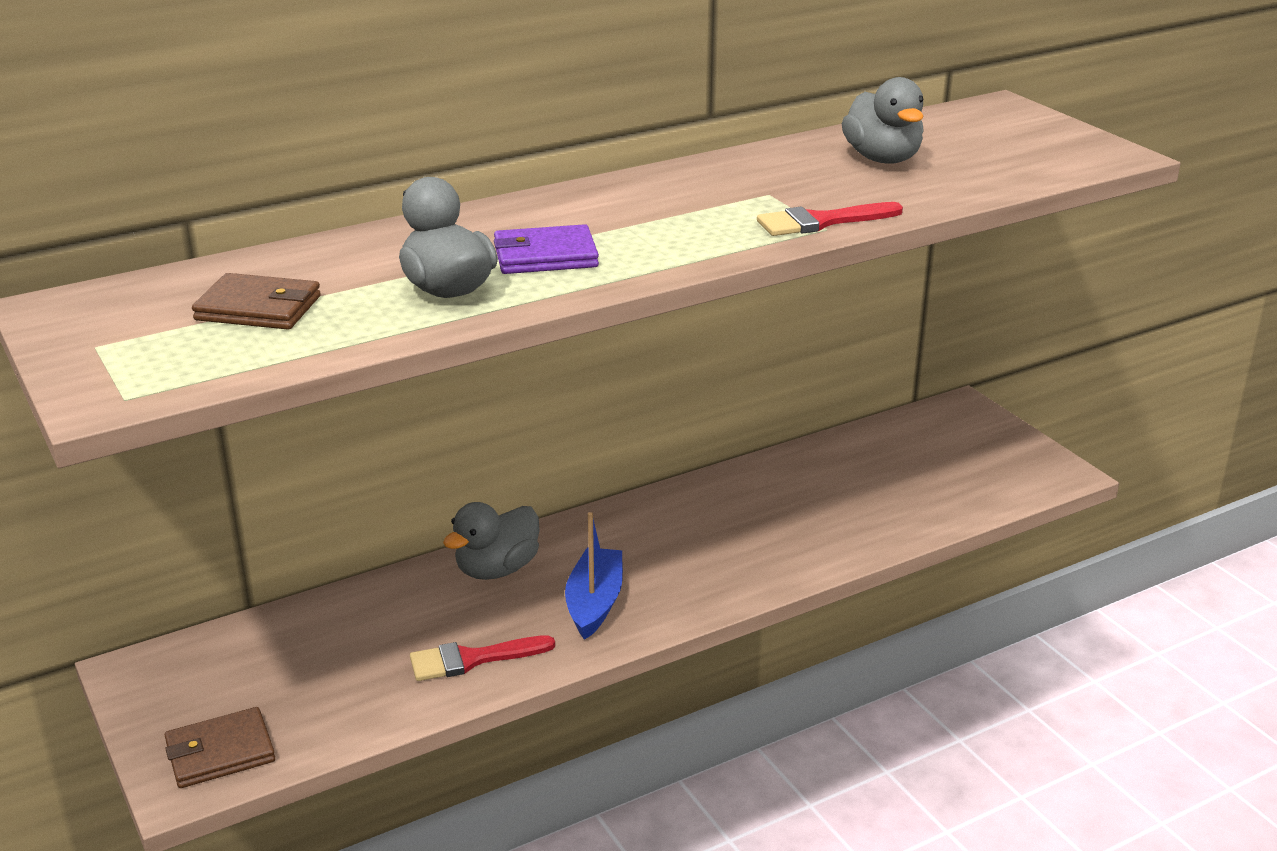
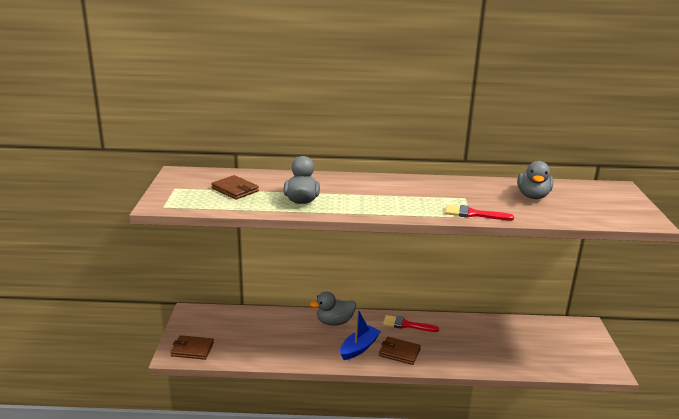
camera: 30 degrees right, 5 degrees down
(472, 659) = (298, 351): red brush -> red brush (406, 325)
(545, 256) = (350, 198): purple wallet -> none
(681, 581) = (399, 352): none -> brown wallet

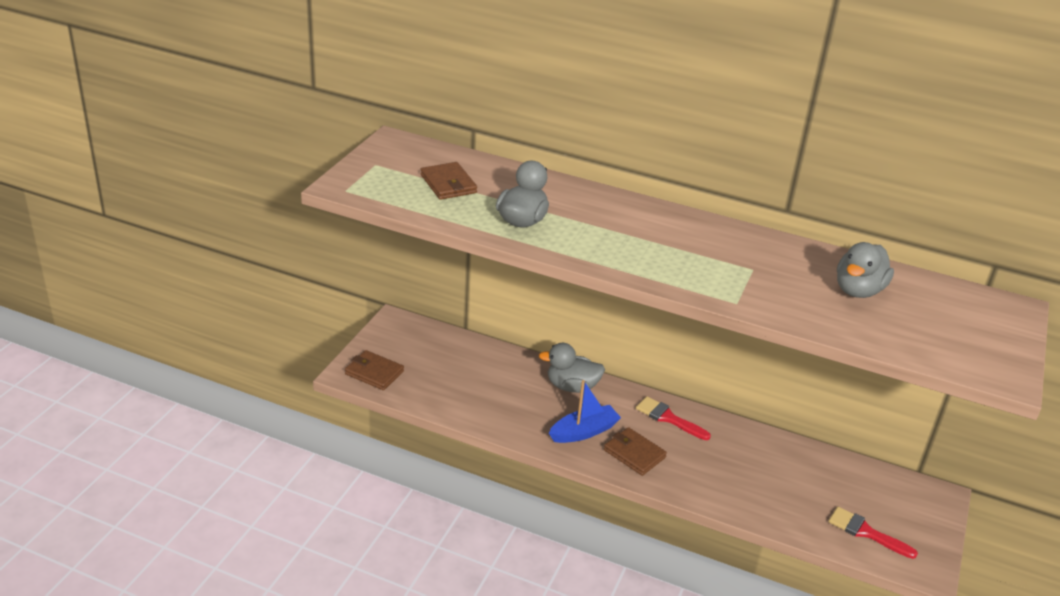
camera: 20 degrees right, 10 degrees up
(473, 214) = (742, 298): red brush -> red brush (866, 532)

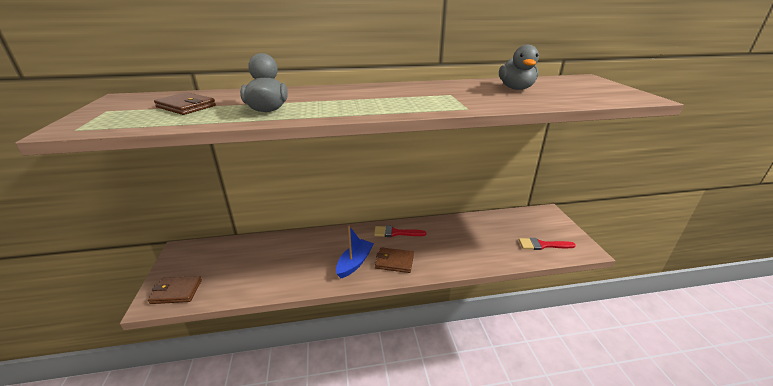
camera: 30 degrees left, 5 degrees down
(572, 387) = (328, 239): grey duck -> none

